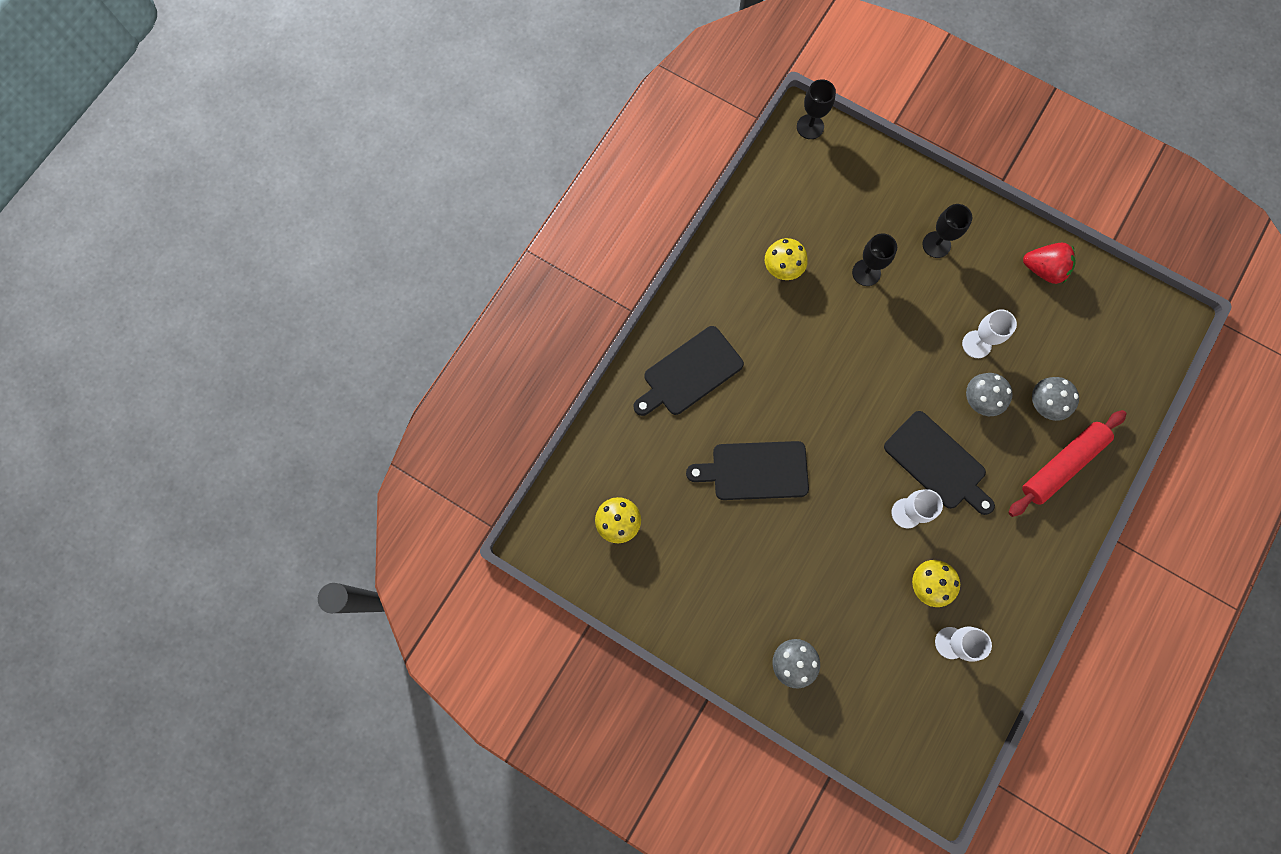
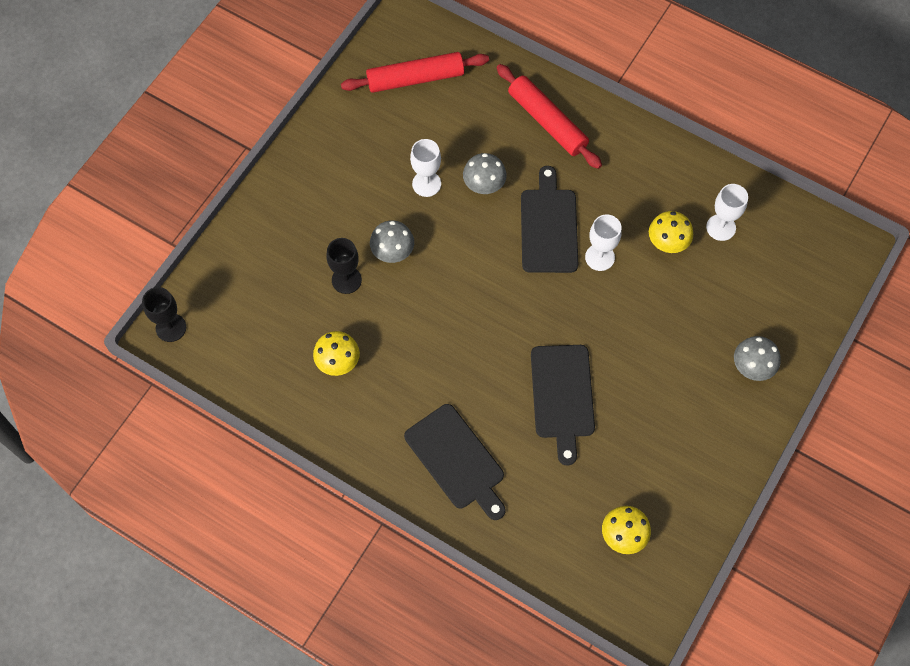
camera: 90 degrees left, 10 degrees down
(936, 244) = (318, 212): black goblet -> none
(937, 463) = (549, 226): black cutting board -> black cutting board turned 45 degrees counterclockwise
(1043, 269) = (349, 119): red strawberry -> none
(1045, 404) = (487, 130): grey mushroom -> grey mushroom (392, 252)
(1099, 332) = (415, 79): none -> red rolling pin

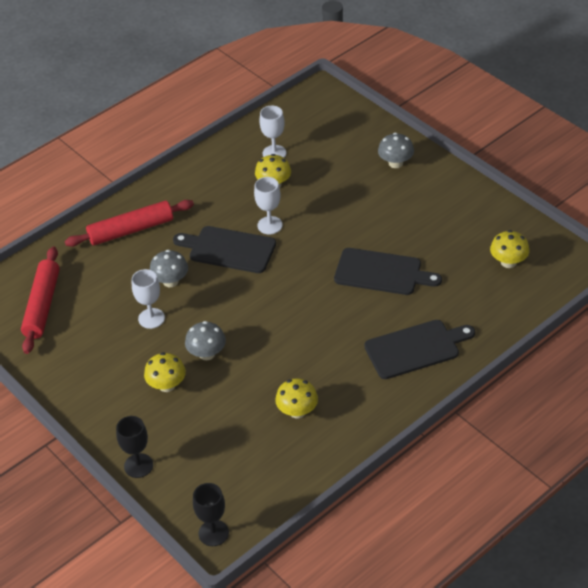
camera: 70 degrees left, 20 degrees down
(341, 228) = (167, 385): none -> yellow mushroom
(346, 280) = (220, 391): black goblet -> black goblet (138, 465)

